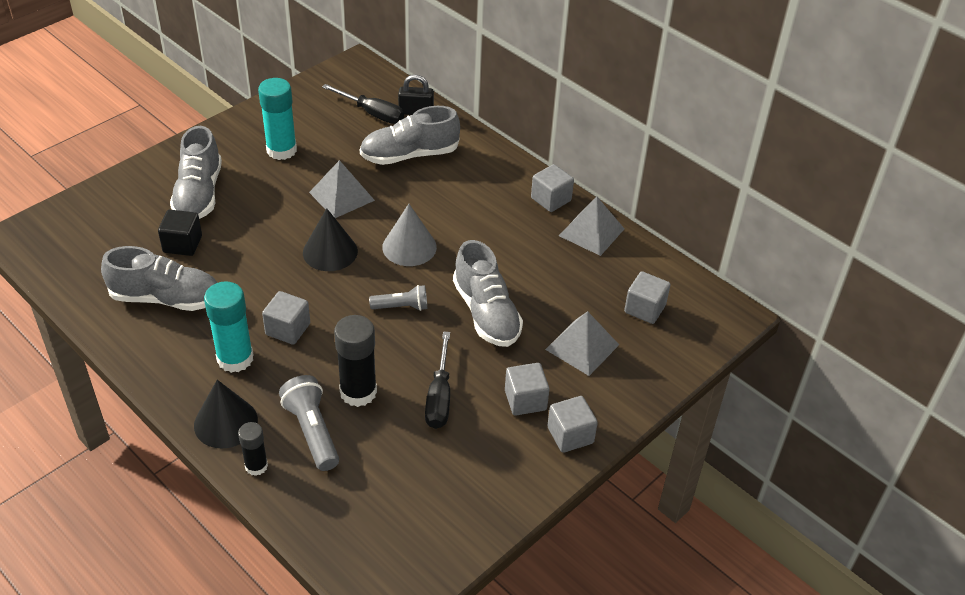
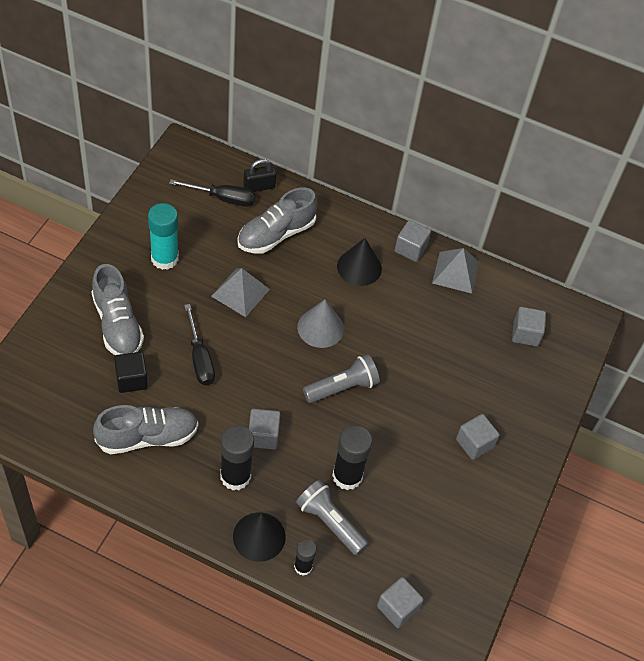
camera: 25 degrees left, 10 degrees up
(235, 358) = (235, 476): turquoise glue stick -> black glue stick
(330, 252) = (259, 351): black cone -> black cone (359, 267)
(401, 307) = (342, 387): grey flashlight -> grey flashlight, size x1.53
(439, 396) = (410, 460): black screwdriver -> black screwdriver (200, 358)
(486, 313) = (410, 373): grey shoe -> none
(570, 435) = (519, 463): grey cube -> grey cube (397, 608)
(582, 347) = (495, 383): grey pyramid -> none

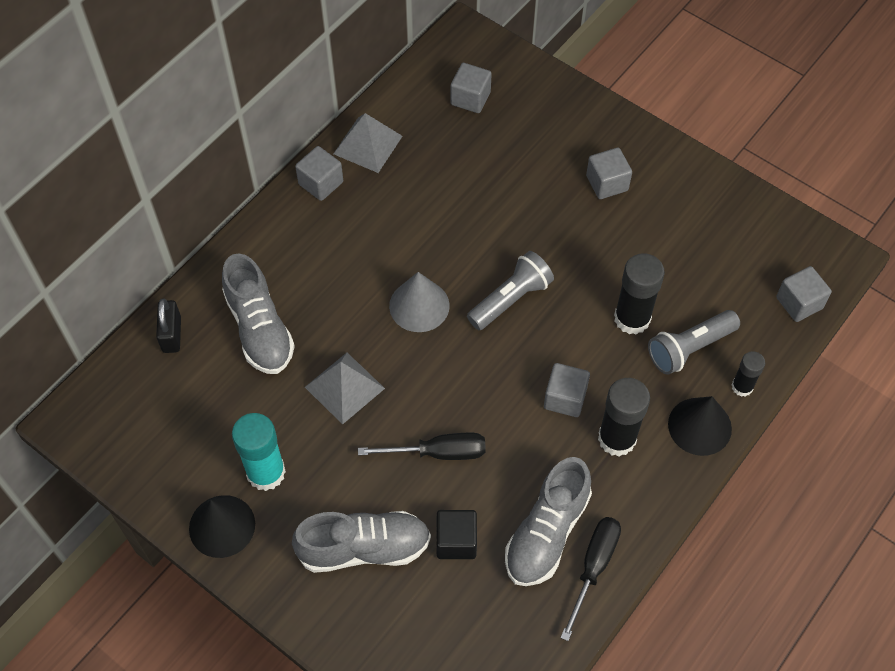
camera: 70 degrees left, 5 degrees up
(147, 437) = (546, 533): grey shoe -> grey shoe turned 150 degrees counterclockwise
(223, 198) = (179, 383): black screwdriver -> black screwdriver (593, 567)
(342, 387) = (510, 299): grey flashlight -> grey flashlight turned 60 degrees clockwise
(359, 267) = (336, 244): black cone -> black cone (222, 526)

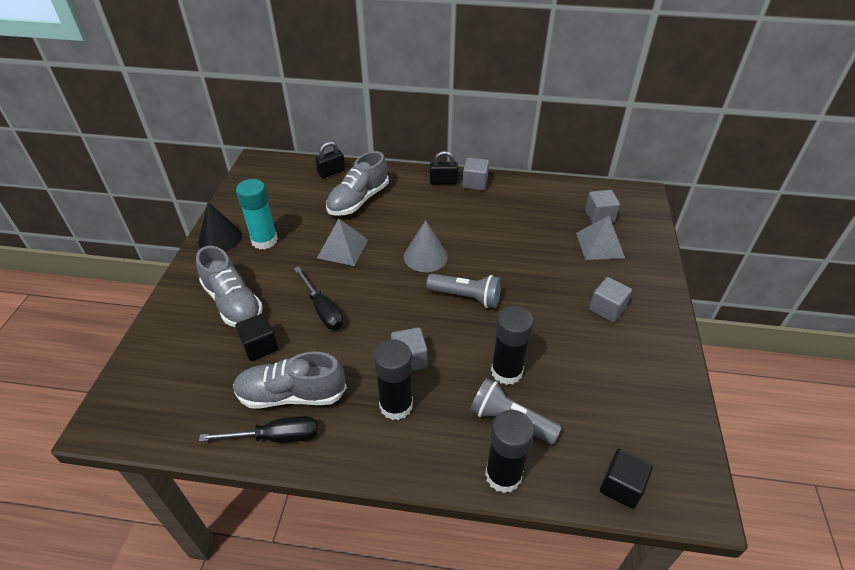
camera: 60 degrees right, 15 degrees down
(292, 215) = (443, 182): none -> black padlock
(368, 145) = (519, 190): grey pyramid -> grey pyramid (600, 245)
(699, 426) = (444, 458): black cone -> none
(742, 387) = (503, 475): black glue stick -> black glue stick, size x1.73
(799, 303) = (621, 486): grey cube -> black cube

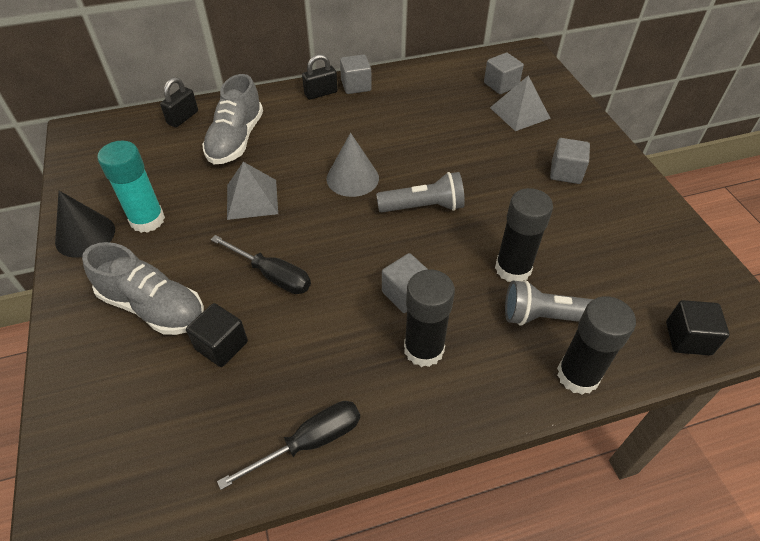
camera: 25 degrees left, 5 degrees up
(291, 395) = (297, 386): grey shoe -> none

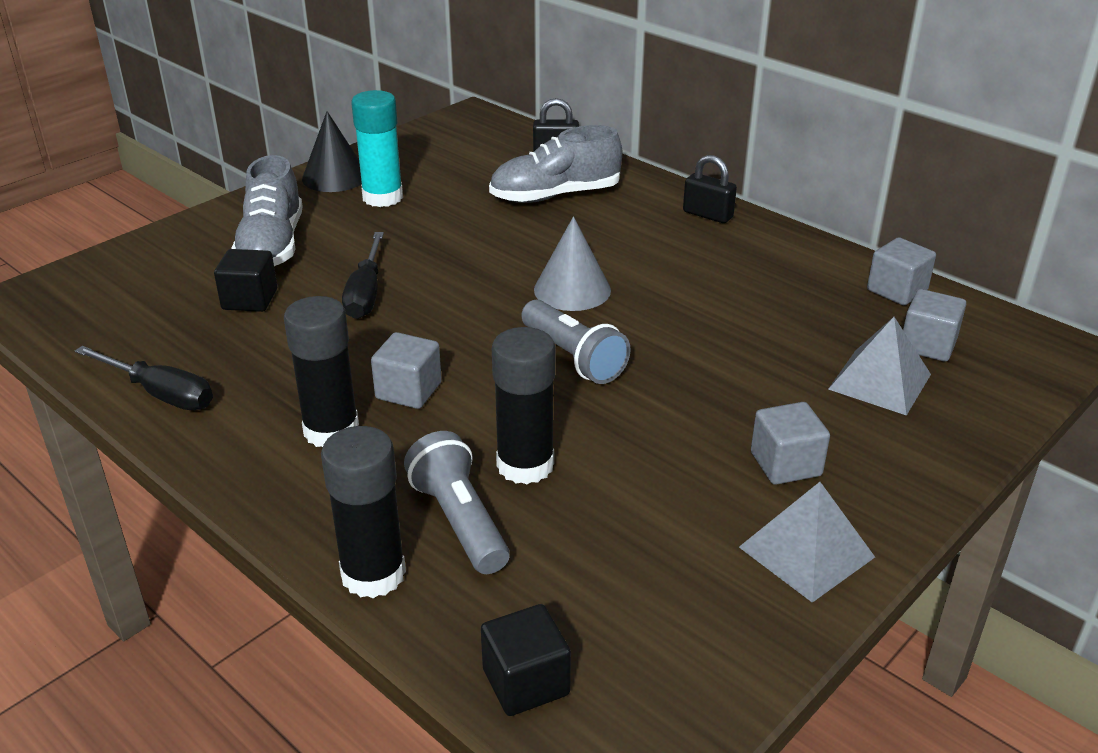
camera: 60 degrees right, 15 degrees down
(252, 199) = (469, 240): grey pyramid -> grey pyramid (806, 551)
(356, 86) = (756, 232): grey cube -> grey cube (897, 290)

